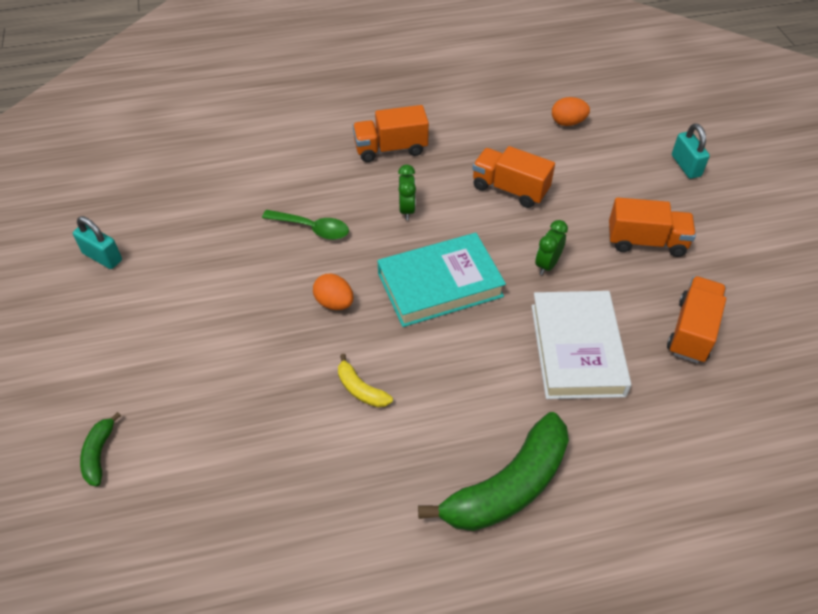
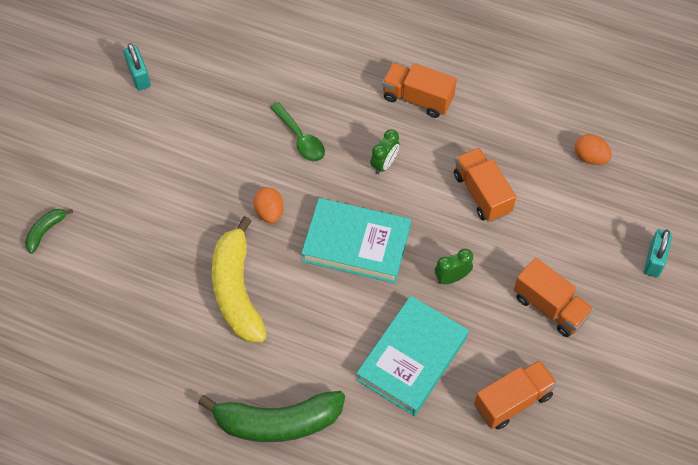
camera: 35 degrees right, 10 degrees up
(361, 389) = (237, 291): yellow banana -> yellow banana, size x2.19
(577, 349) = (412, 358): white book -> turquoise book

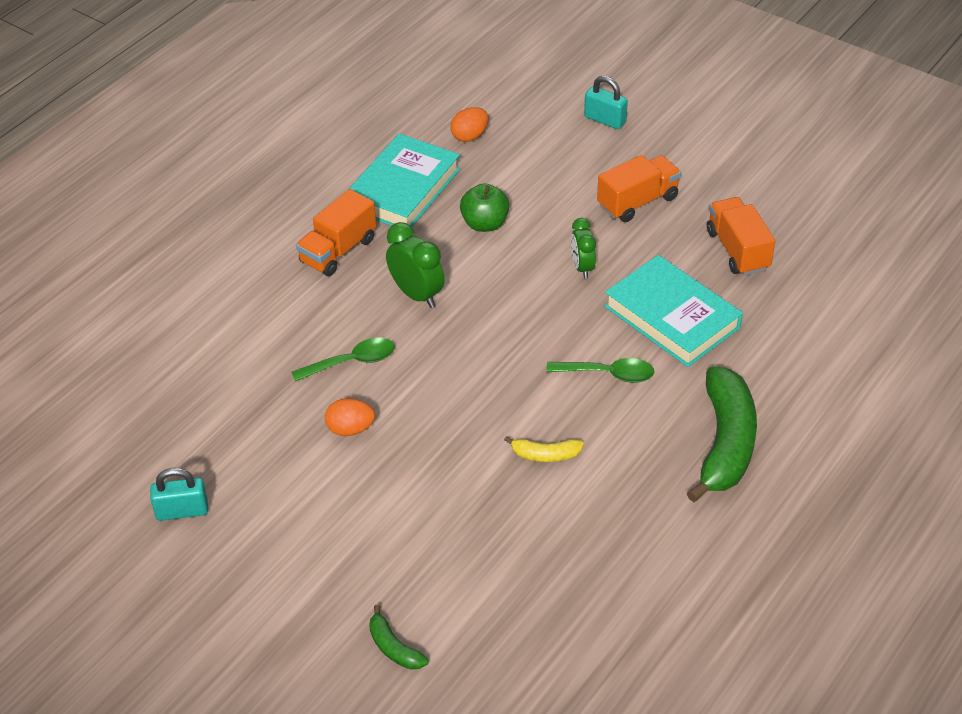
camera: 75 degrees left, 15 degrees down
(237, 291) = (545, 455): yellow banana -> yellow banana, size x0.46
(269, 212) = (446, 407): orange egg -> orange egg (350, 429)
(333, 320) = (608, 374): none -> green spoon
(356, 244) = (515, 337): turquoise book -> turquoise book (403, 189)
(384, 164) = (416, 294): green clock -> green clock, size x1.50
(482, 193) = (484, 224): orange truck -> green apple

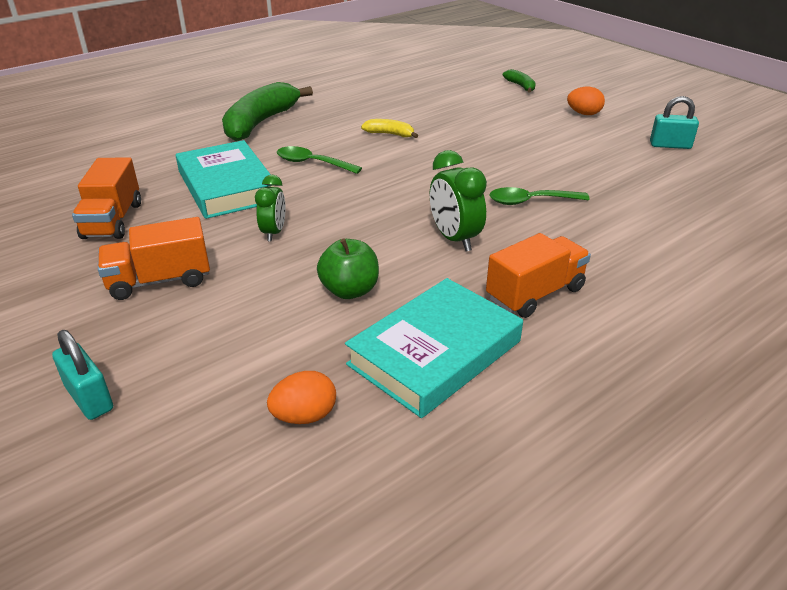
camera: 165 degrees left, 10 degrees down
(350, 429) = (536, 165): orange egg -> orange egg (583, 114)

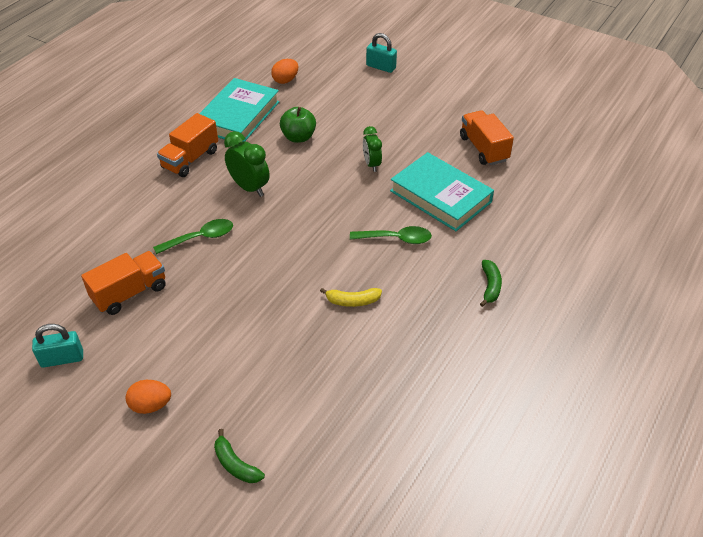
camera: 160 degrees right, 10 degrees up
(160, 280) = (408, 119): orange truck -> orange truck (130, 293)
(260, 123) = (490, 286): green banana -> green banana, size x0.46

